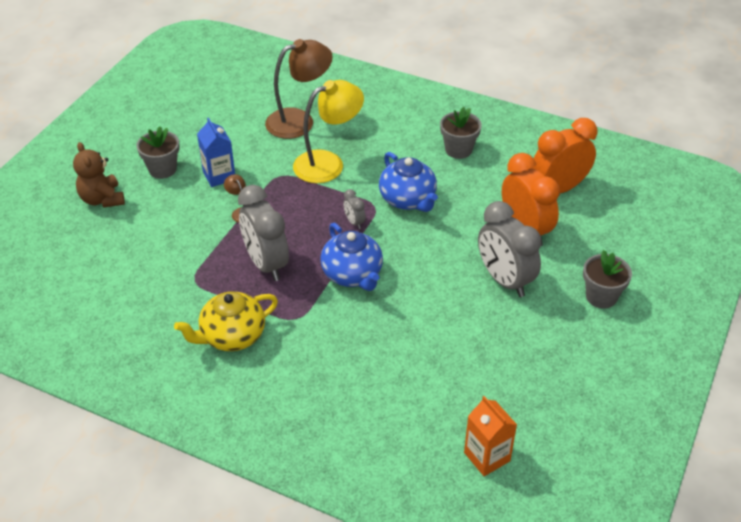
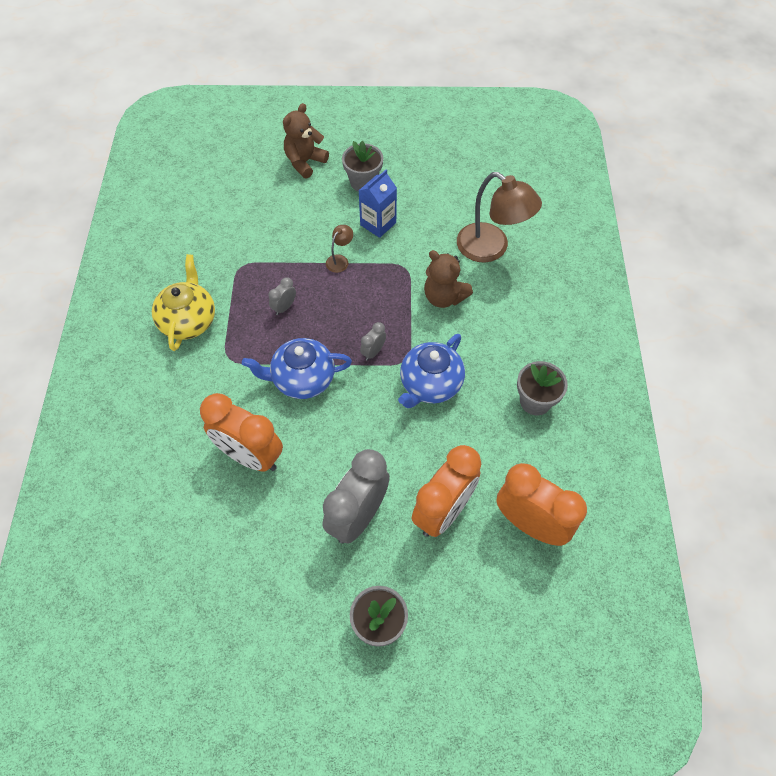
camera: 65 degrees right, 15 degrees up
(232, 336) = (188, 321): yellow teapot -> yellow teapot turned 60 degrees clockwise
(266, 264) = (284, 307): grey clock -> grey clock, size x0.44
(328, 163) = (444, 297): yellow lamp -> brown teddy bear
(352, 275) = (302, 379): blue teapot -> blue teapot turned 45 degrees clockwise
(410, 331) = (250, 456): none -> orange clock
(487, 457) = (120, 580): orange carton -> none

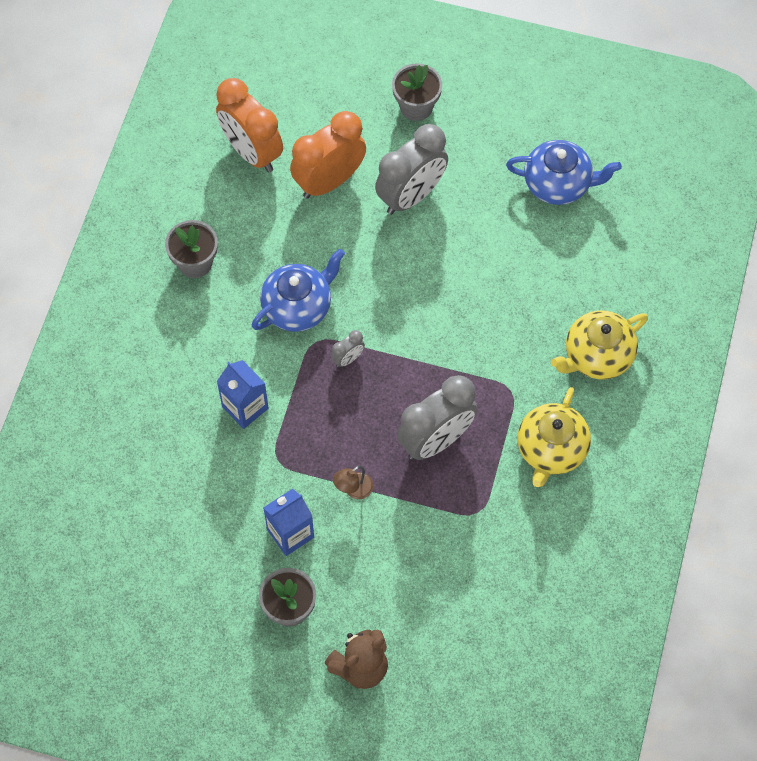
camera: 165 degrees left, 5 degrees up
(155, 404) = (597, 356): none -> yellow teapot
(250, 456) = (504, 277): orange clock -> none
(284, 307) = (436, 440): grey clock -> grey clock, size x2.29
(302, 379) = (434, 346): blue teapot -> blue teapot (558, 184)
(444, 297) = (245, 407): brown teddy bear -> blue carton
(491, 249) = (162, 460): brown lamp -> none

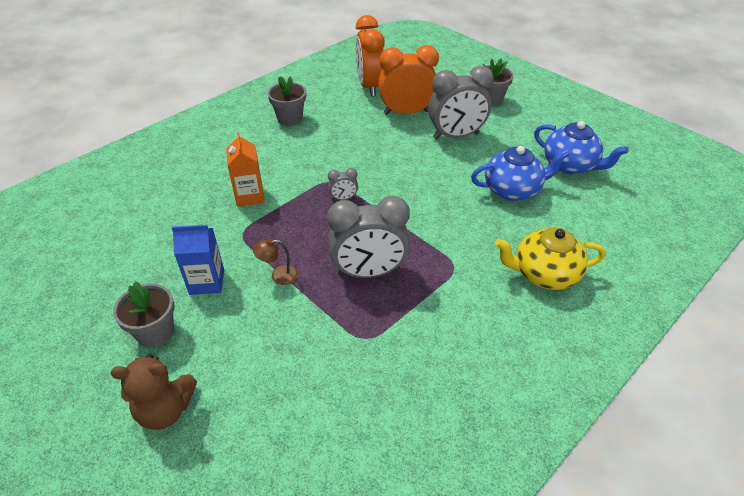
camera: 30 degrees right, 20 degrees down
(245, 407) = (249, 196): blue carton -> orange carton
(298, 307) = (334, 160): blue teapot -> blue teapot (513, 190)
(551, 450) = (462, 322): yellow teapot -> none

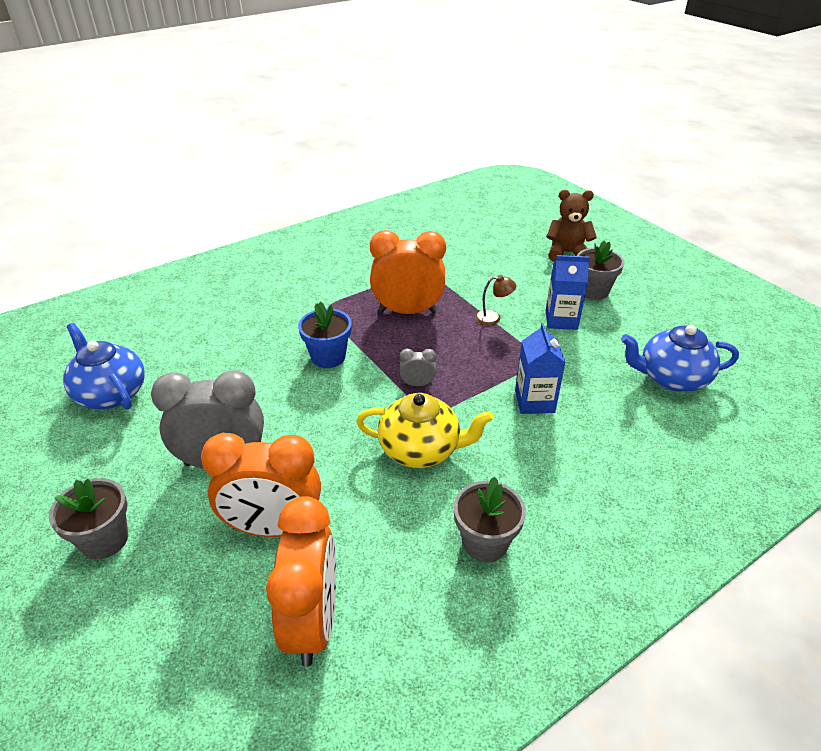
camera: 170 degrees left, 5 degrees down
(249, 196) = (534, 401): orange carton -> blue carton
(369, 272) = (408, 311): grey clock -> orange clock
(425, 213) = (328, 357): none -> blue flower pot
(513, 190) = (211, 371): blue teapot -> blue teapot (671, 378)
(544, 274) = (250, 294): yellow teapot -> yellow teapot (421, 450)

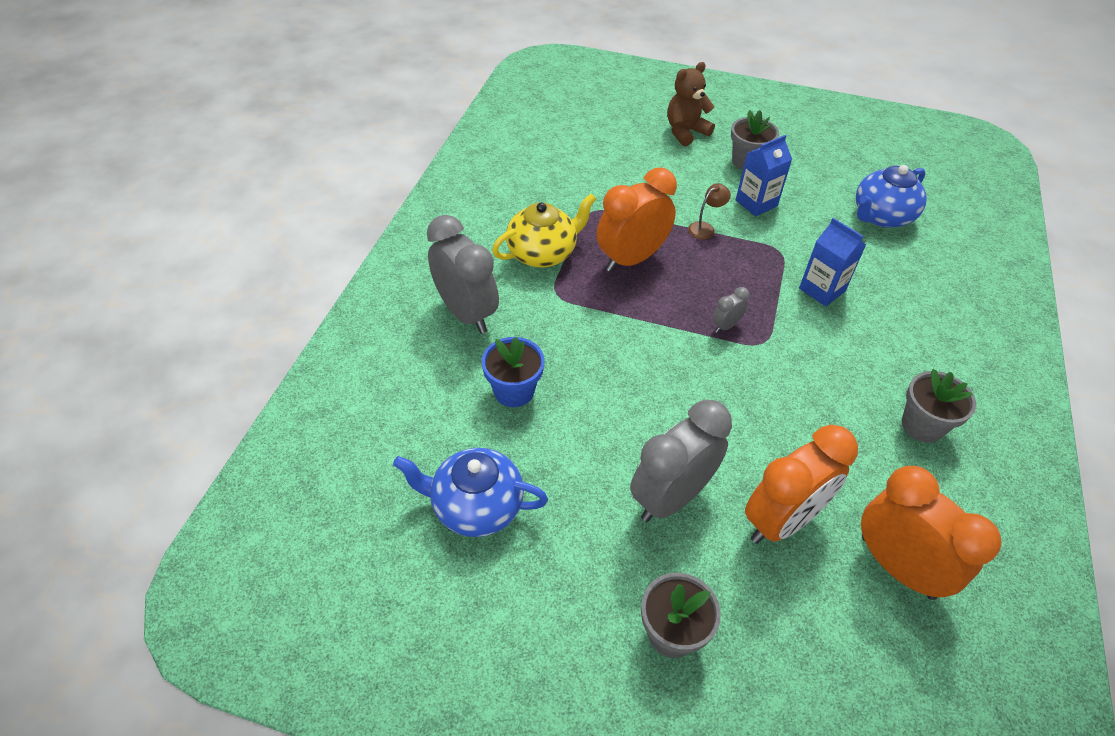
camera: 40 degrees left, 10 degrees up
(257, 292) = (466, 313): none -> grey clock
(328, 357) = (624, 343): blue flower pot -> blue flower pot (514, 391)
(421, 450) = (798, 382): yellow teapot -> yellow teapot (543, 253)

